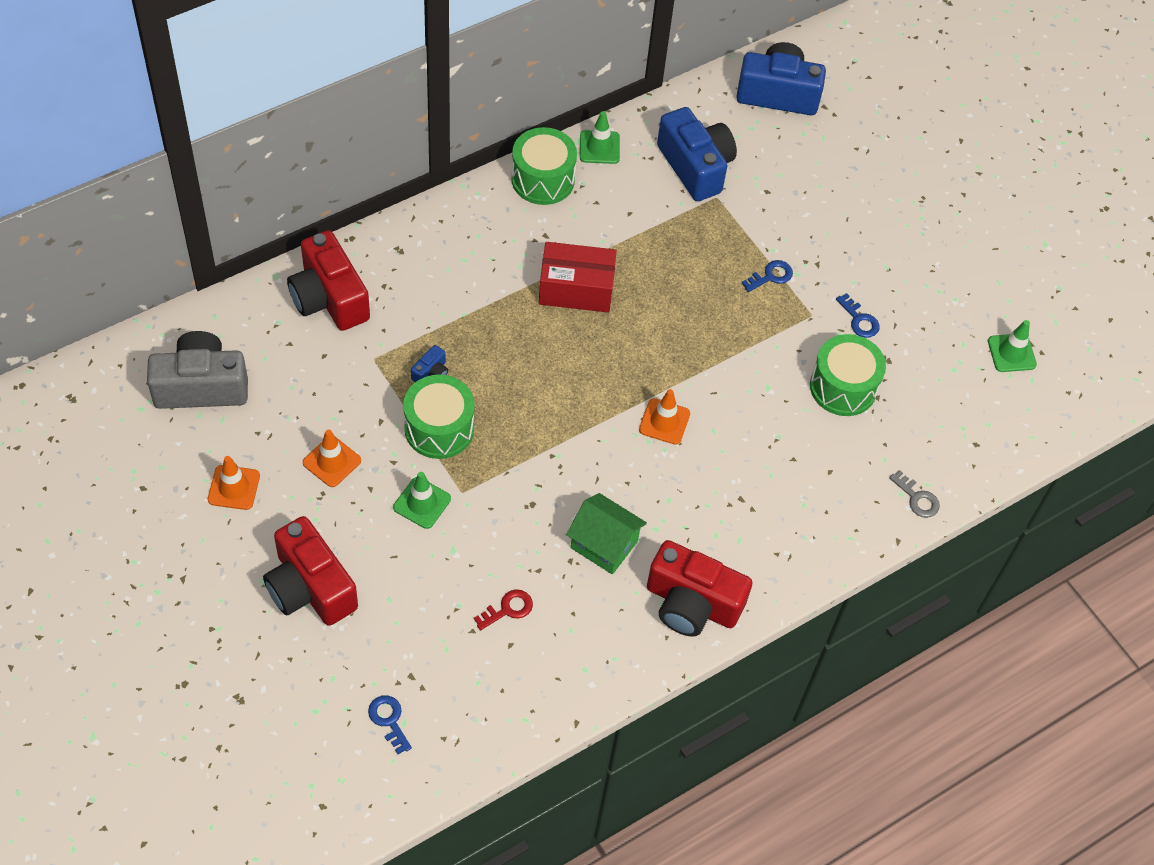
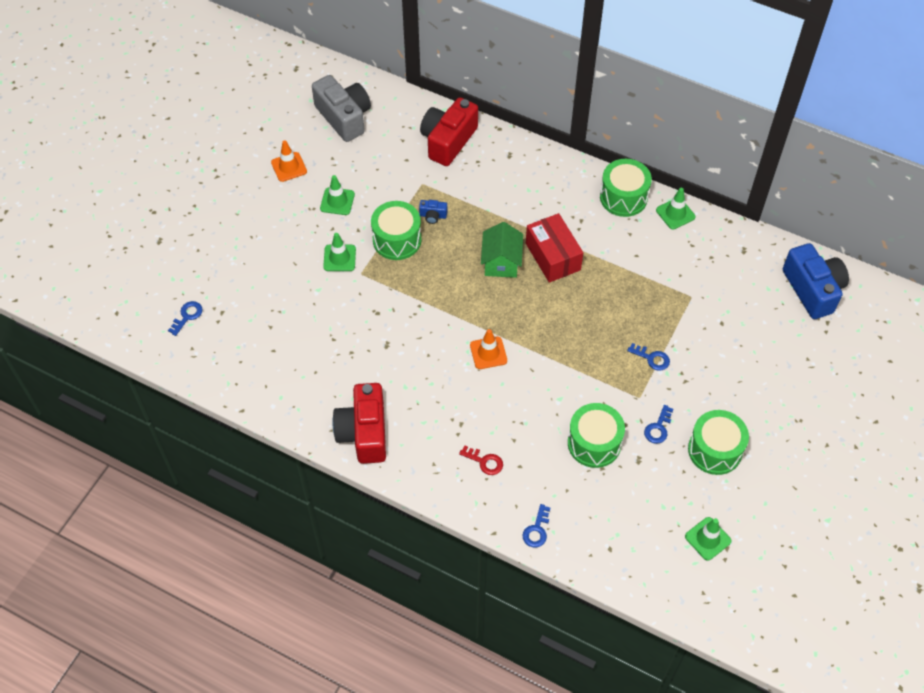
camera: 65 degrees right, 0 degrees up
(310, 587) = (248, 235): red camera -> none
(332, 461) = (337, 201): orange traffic cone -> green traffic cone
(508, 609) = (296, 337): red key -> red key (485, 462)
(604, 544) = (374, 364): green house -> green house (501, 262)
(695, 166) = (706, 273): blue camera -> none
(915, 287) = (715, 450): none -> green drum
(917, 498) = (536, 530): grey key -> blue key

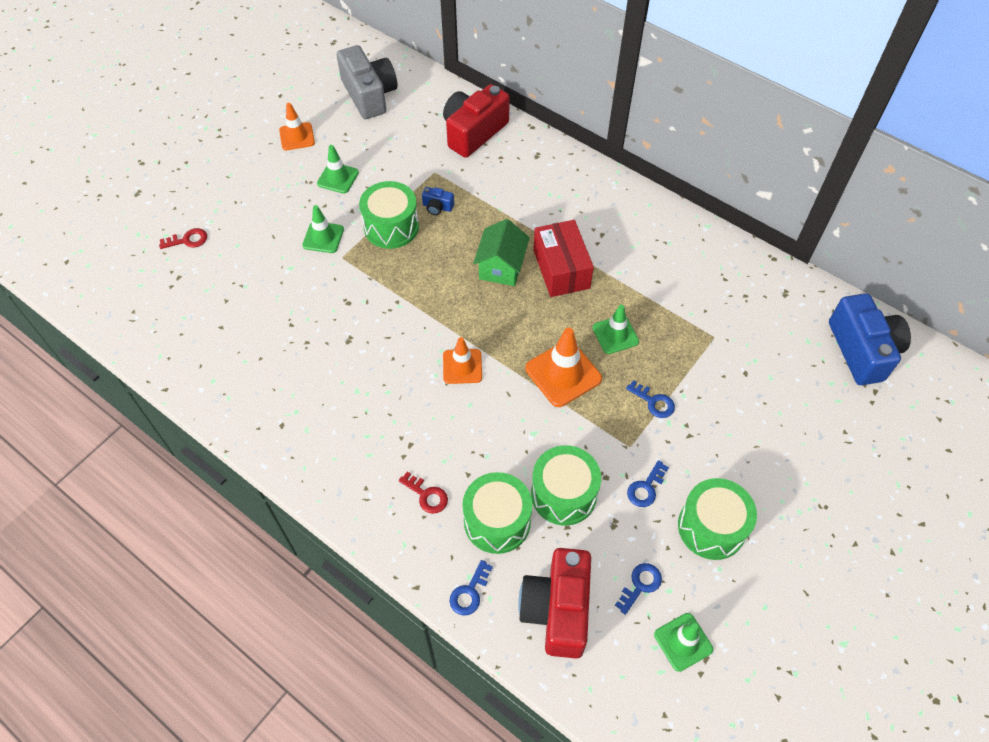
camera: 10 degrees right, 0 degrees up
(187, 316) = (140, 276): blue key -> blue key (640, 585)
(219, 278) = (188, 240): none -> red key
(364, 432) = (295, 437): red camera -> red camera (557, 609)
(573, 346) = (563, 373): none -> orange traffic cone
(623, 197) = (655, 216): green drum -> green drum (497, 521)
(675, 213) = (711, 241): green traffic cone -> green traffic cone (615, 335)

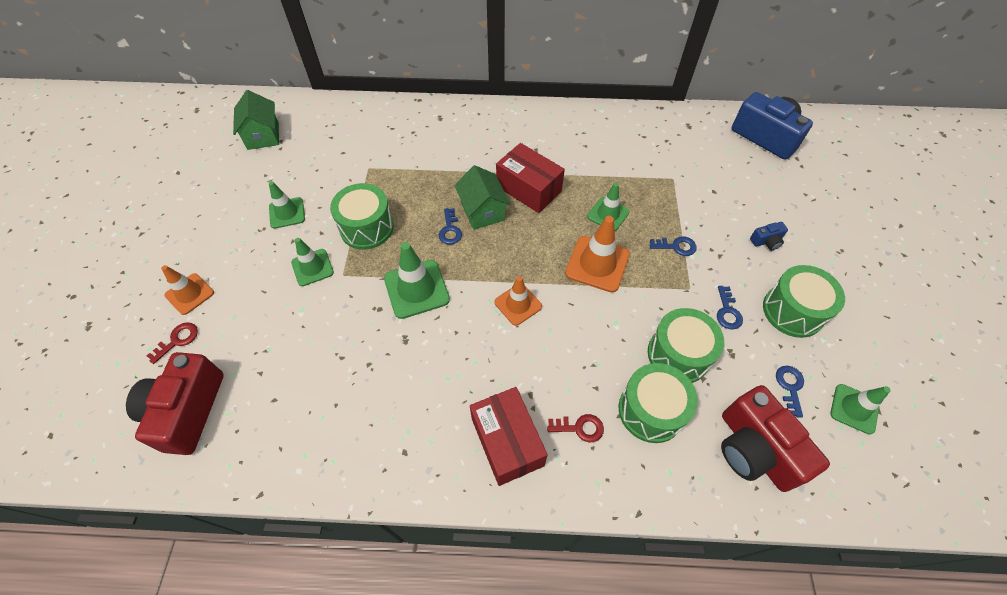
camera: 35 degrees left, 0 degrees up
(297, 136) = (221, 198): orange traffic cone -> orange traffic cone (189, 294)
(362, 468) = (507, 442): none -> red box
(369, 95) = (263, 136): grey camera -> green house
(390, 303) = (416, 289): none -> green traffic cone
(437, 207) = (393, 193): blue camera -> blue camera (766, 241)
(469, 592) = (682, 485): blue key -> blue key (450, 230)
(473, 132) = (376, 124): red camera -> red camera (187, 411)

